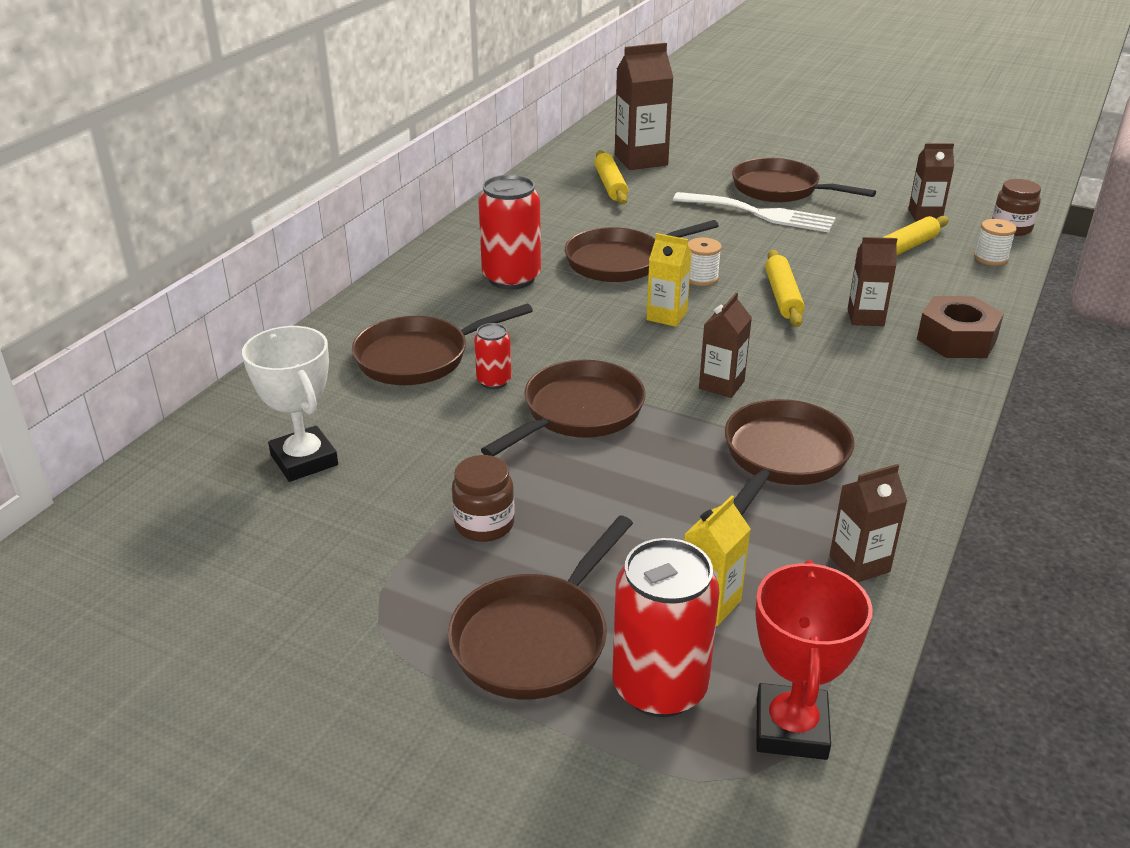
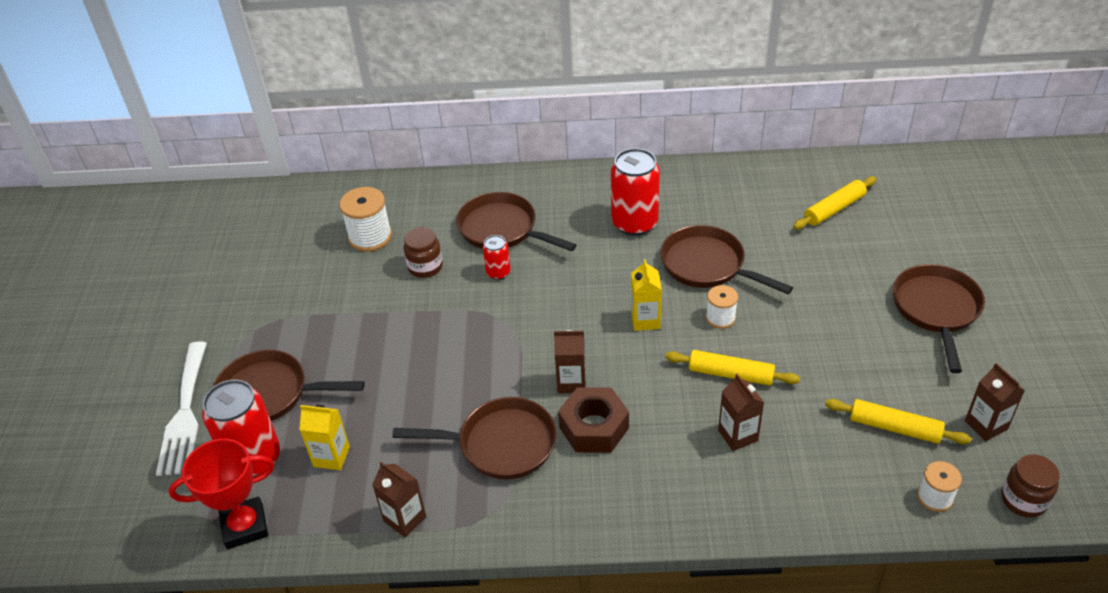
camera: 65 degrees right, 10 degrees up
(304, 460) = (370, 237): white trophy -> white spool
(484, 524) = (353, 333): brown jar -> brown jar (425, 267)
(578, 413) = (488, 325): brown pan -> none
(641, 160) = (903, 206): brown carton -> none
(760, 214) = (871, 313): white fork -> white fork (185, 413)
(782, 296) = (731, 374): yellow rolling pin -> yellow rolling pin turned 45 degrees clockwise
(956, 339) = (748, 505): brown nut -> brown nut (594, 427)

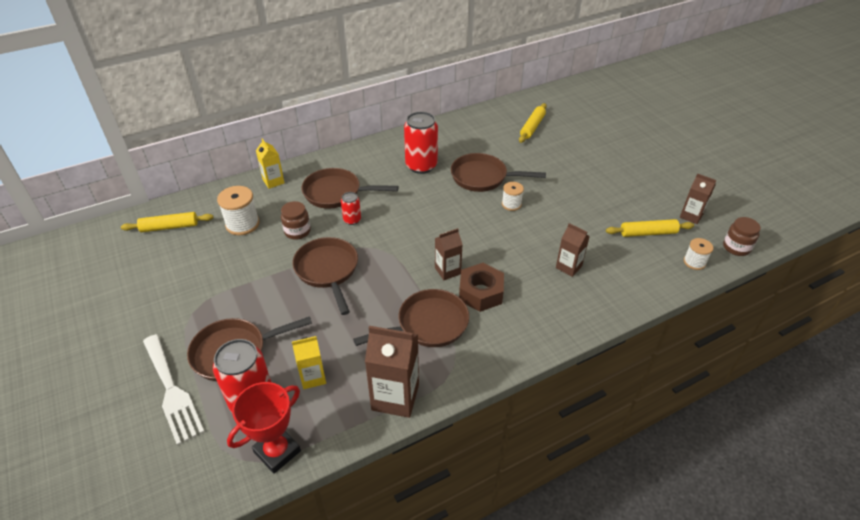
camera: 30 degrees left, 0 degrees up
(405, 519) = (395, 397): brown carton -> brown carton, size x1.68
(645, 320) = (467, 219): yellow carton -> yellow carton (273, 181)
(731, 374) = (540, 234): yellow rolling pin -> yellow rolling pin (169, 227)
(936, 310) = (624, 164): brown pan -> brown pan (328, 270)

